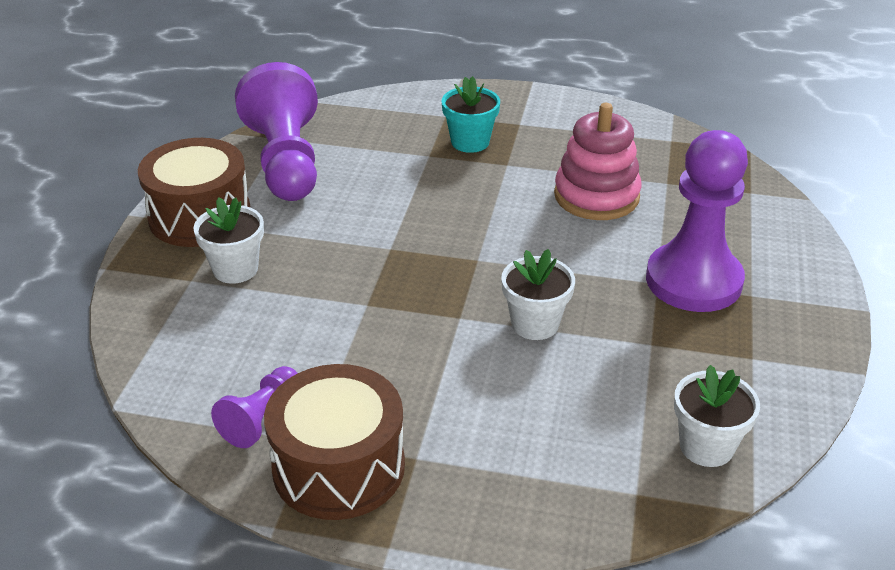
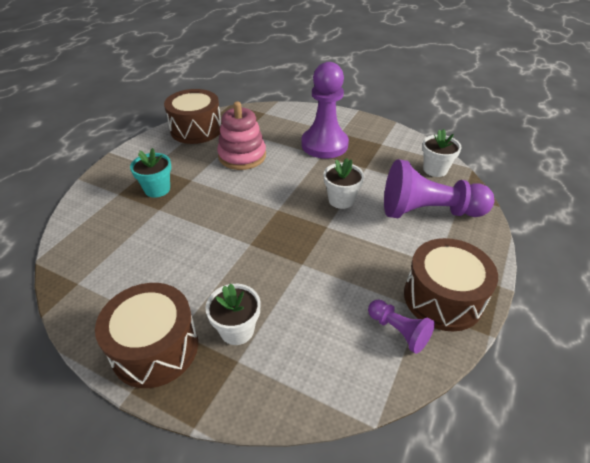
camera: 75 degrees left, 5 degrees up
(286, 162) = (114, 283): purple pawn -> purple pawn (429, 211)
(641, 135) = (196, 129): none -> brown drum

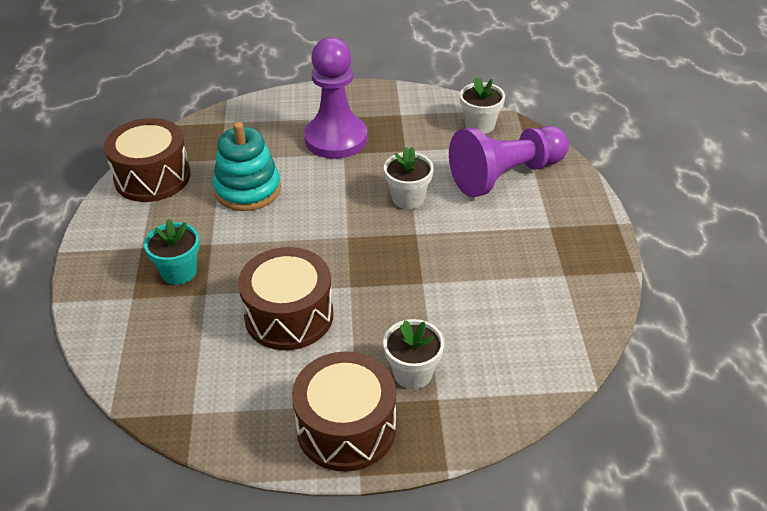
camera: 30 degrees left, 0 degrees up
(242, 156) = (248, 190): pink stacking toy -> turquoise stacking toy
(398, 331) = (560, 303): purple pawn -> none
(443, 298) = (577, 256): brown drum -> brown drum (289, 316)

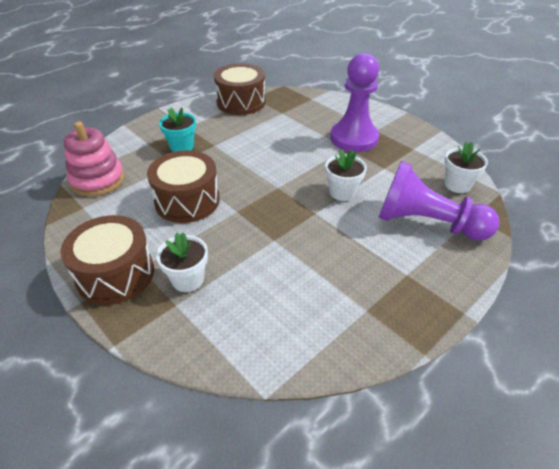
camera: 50 degrees right, 0 degrees up
(151, 377) = (97, 180): none -> pink stacking toy
(248, 190) = (270, 133): turquoise stacking toy -> none

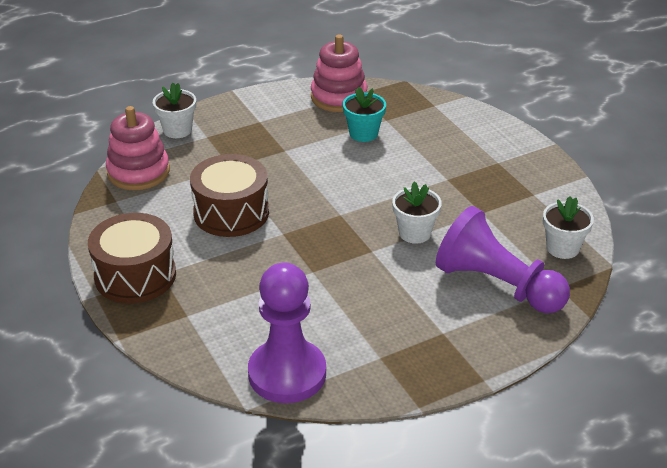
camera: 15 degrees right, 5 degrees down
(182, 147) = (245, 146): turquoise flower pot -> turquoise flower pot (363, 133)
(188, 279) = (206, 294): white flower pot -> white flower pot (177, 130)
(241, 102) = (339, 97): brown drum -> pink stacking toy
(354, 138) = (463, 169): purple pawn -> purple pawn (287, 373)

